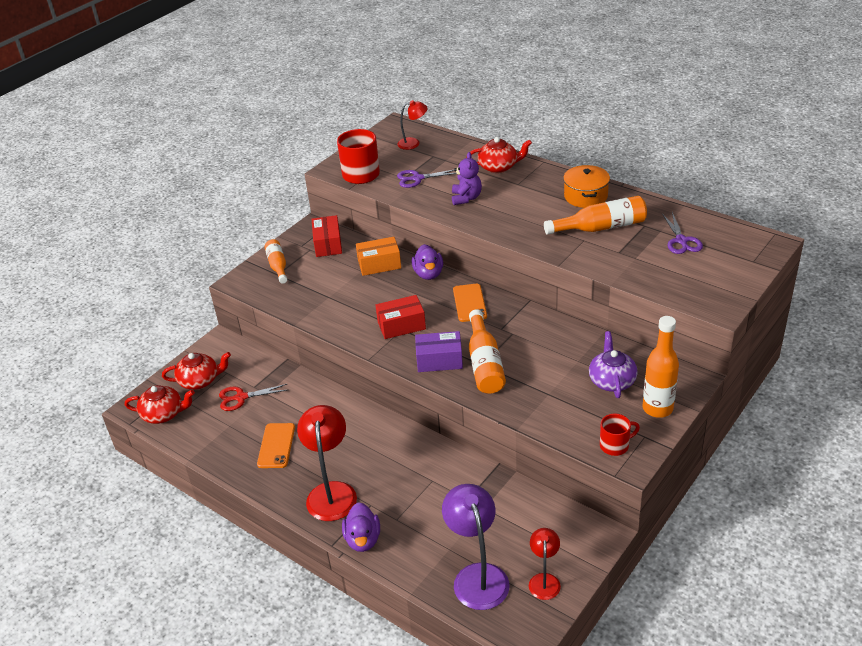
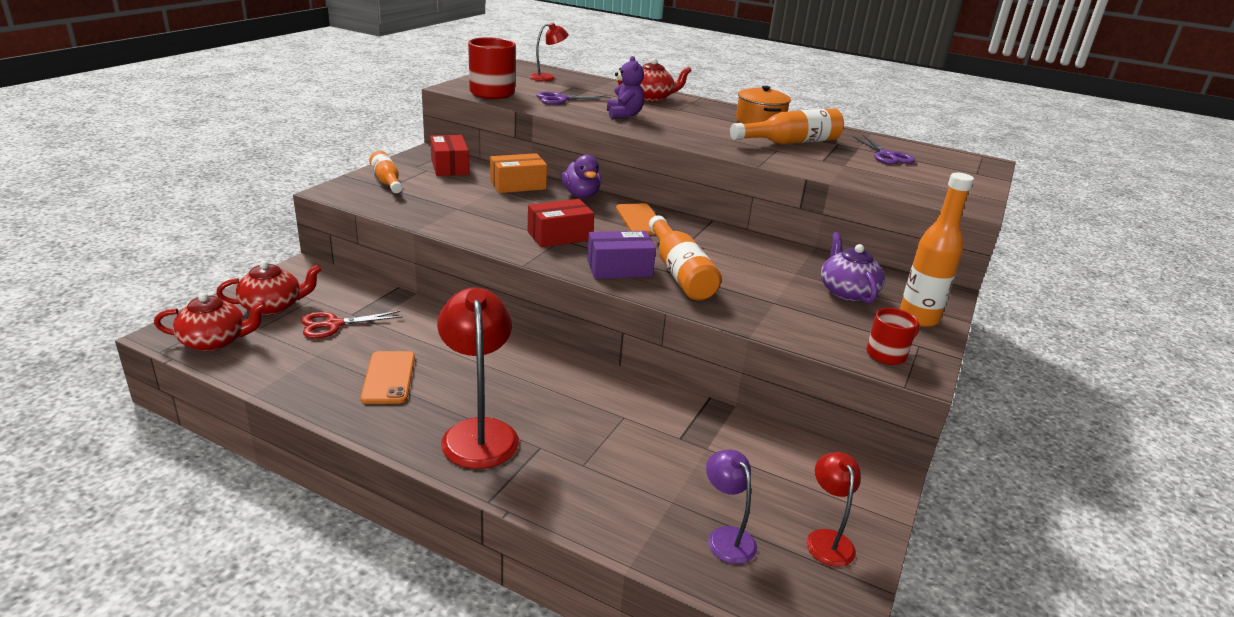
camera: 15 degrees left, 10 degrees down
(363, 539) = (537, 492): purple duck -> none
(477, 576) = (726, 537): purple lamp -> purple lamp, size x0.57

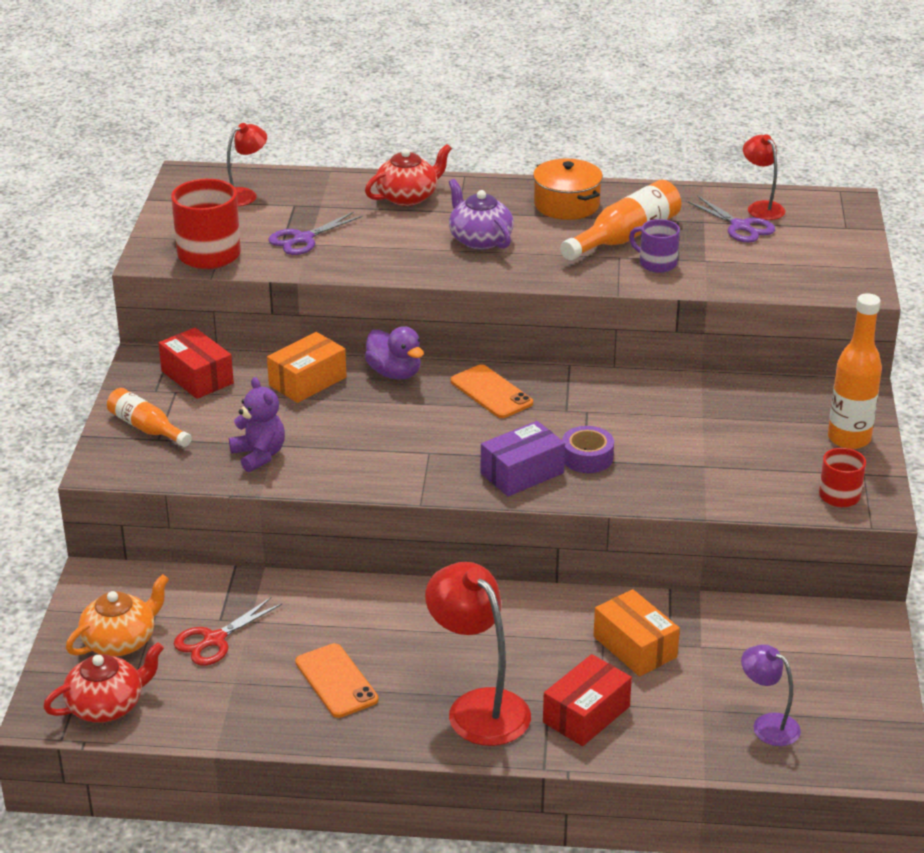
camera: 20 degrees left, 5 degrees up
(273, 306) = (120, 641): red teapot -> orange teapot
(559, 236) = (423, 448): red box -> red box (586, 714)
(624, 115) = (404, 246): purple teddy bear -> purple teddy bear (259, 455)
(648, 430) = (635, 647): none -> orange box
(680, 272) = (587, 457): orange bottle -> purple tape
(803, 158) = (656, 263): none -> purple mug
(827, 539) = (851, 696): red lamp -> red lamp (761, 207)
(847, 292) = (766, 426): purple teapot -> purple teapot (479, 239)

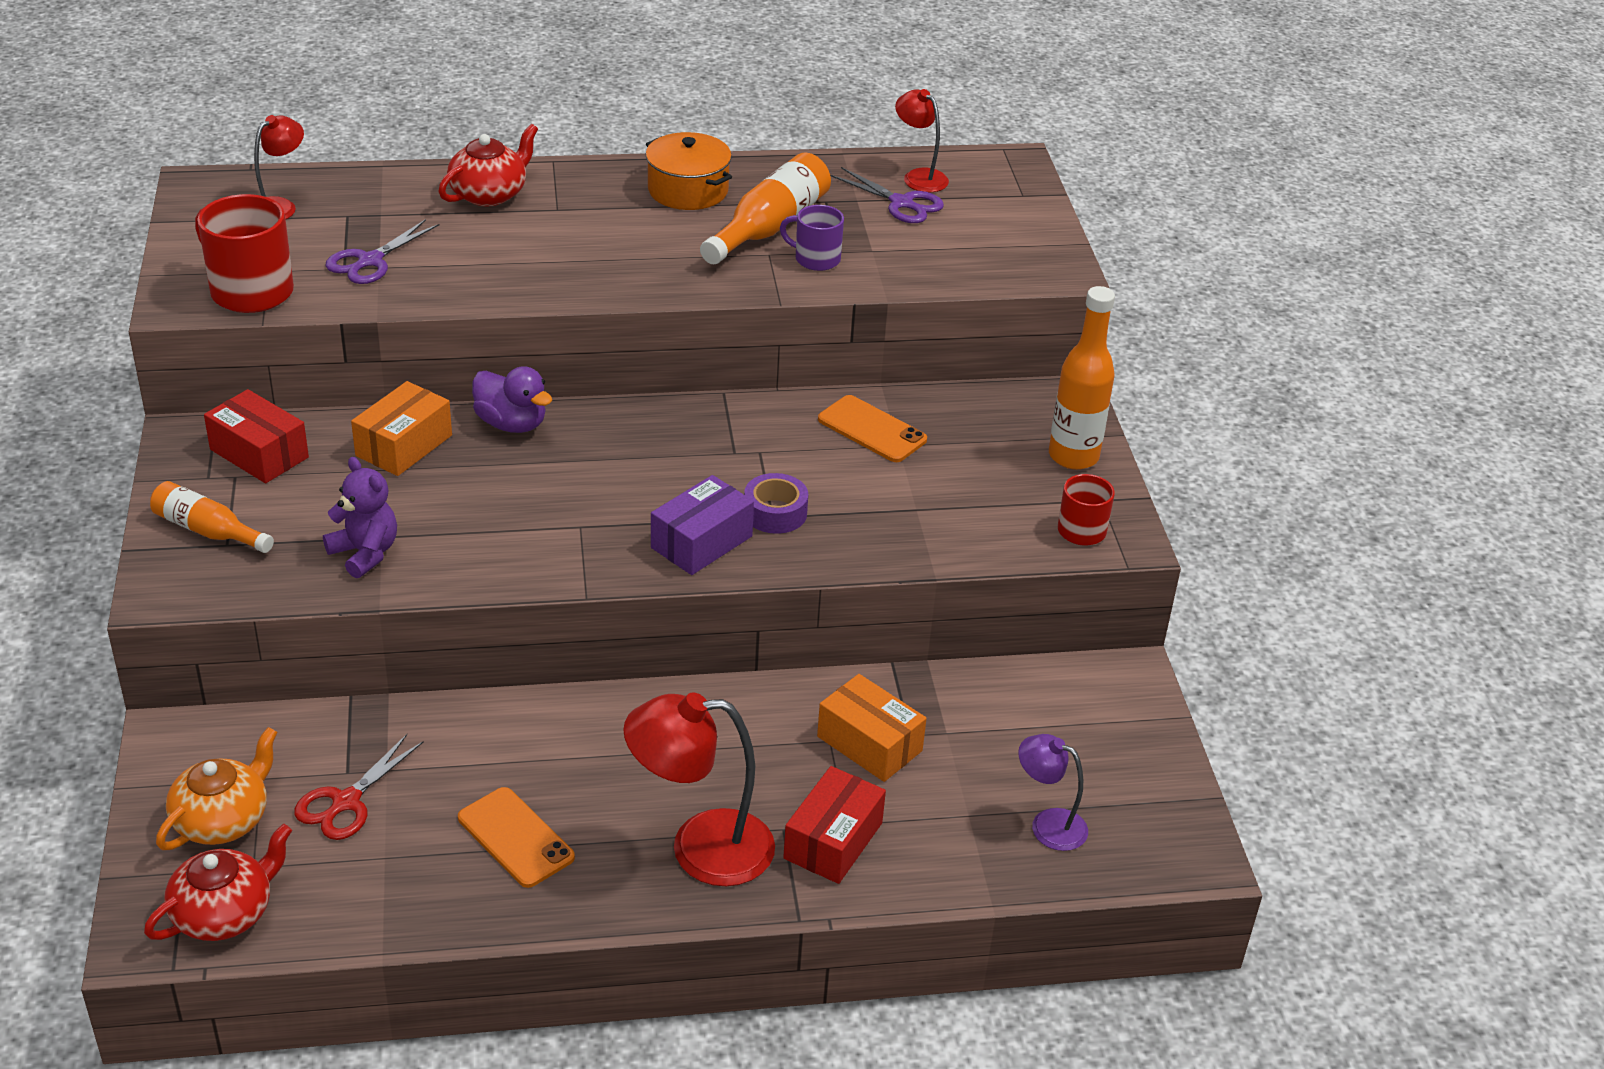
camera: 15 degrees left, 5 degrees up
(478, 706) = (700, 848): red lamp -> red lamp turned 45 degrees counterclockwise
(479, 239) = (593, 244): purple teapot -> none
(491, 392) = (637, 438): orange phone -> orange phone (872, 429)

